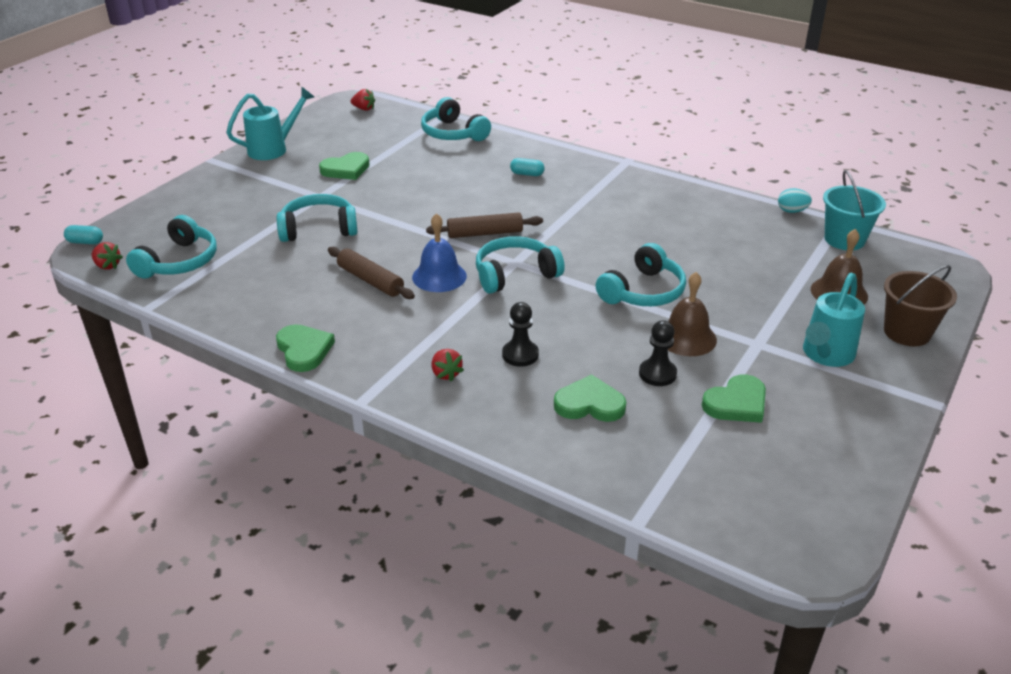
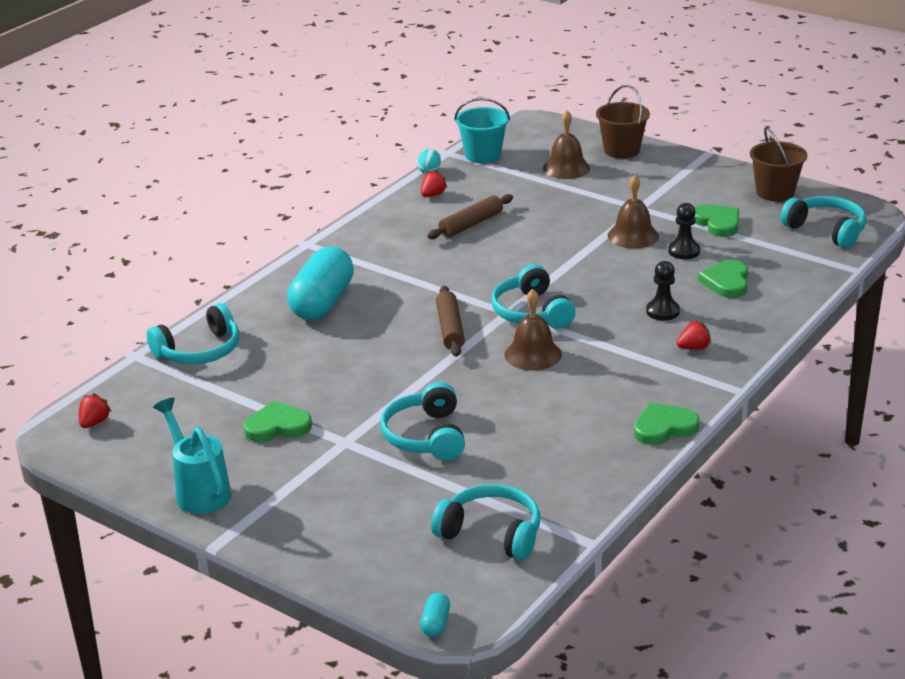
camera: 85 degrees left, 5 degrees down
(107, 266) = (497, 591): red strawberry -> red strawberry (433, 195)
(346, 169) = (277, 426): green heart -> green heart turned 75 degrees counterclockwise
(370, 280) = (539, 395): brown rolling pin -> brown rolling pin (471, 224)
(439, 276) = (533, 354): blue bell -> brown bell
(527, 174) = (322, 302): turquoise capsule -> turquoise capsule, size x2.48
(643, 292) = (563, 250): turquoise headphones -> turquoise headphones (826, 230)
(825, 356) = (654, 183): turquoise watering can -> none
(842, 460) = (775, 192): none -> brown bucket

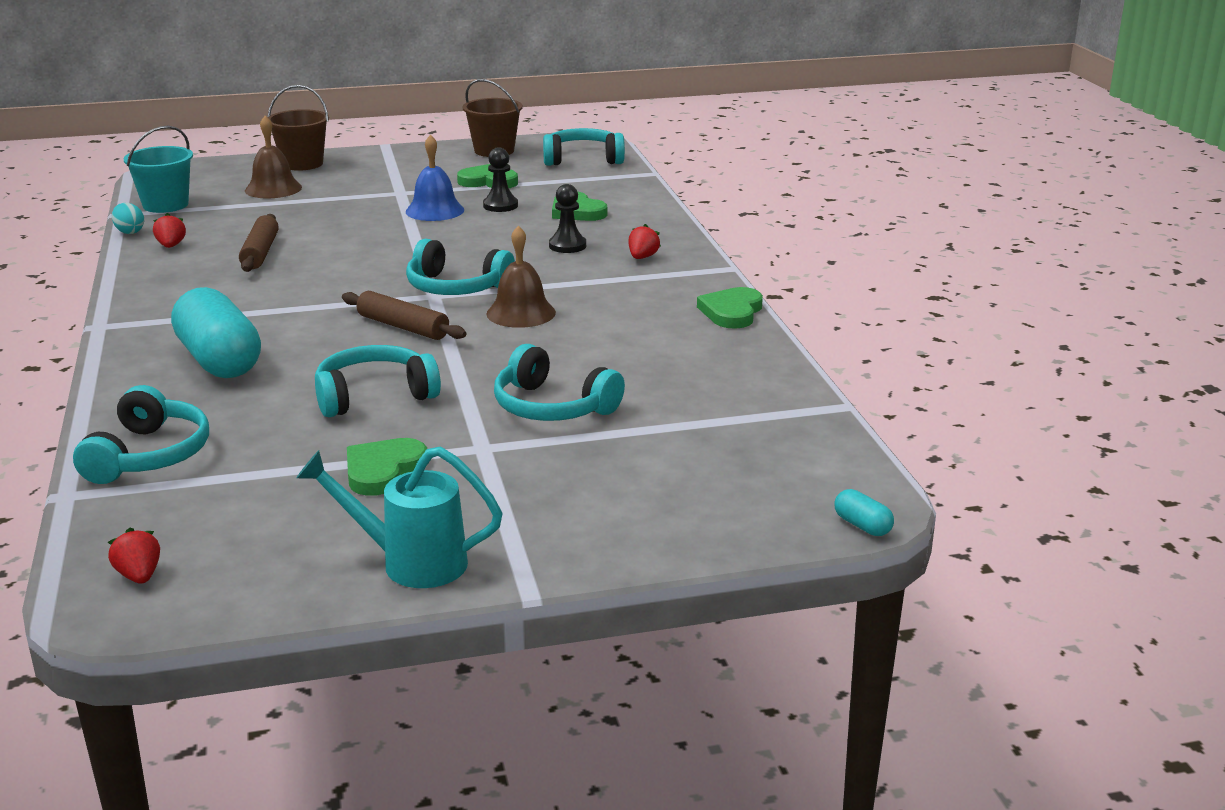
camera: 50 degrees left, 5 degrees down
(491, 533) = (761, 441): turquoise headphones -> turquoise headphones (374, 396)
(633, 235) = (435, 210): brown bell -> blue bell

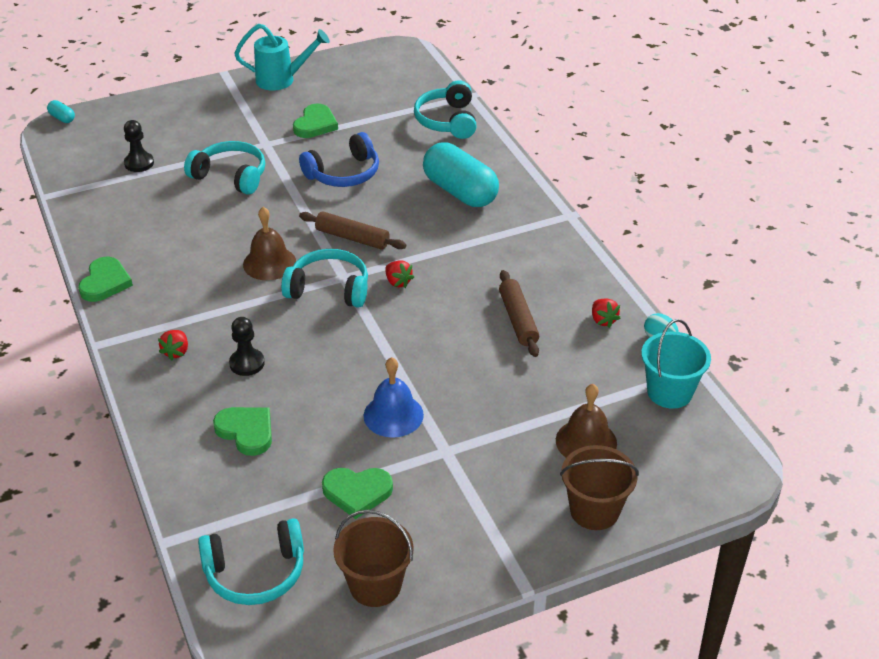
camera: 170 degrees right, 15 degrees up
(139, 576) = (401, 63): red strawberry -> red strawberry (398, 282)
(374, 396) = (344, 173): turquoise headphones -> blue headphones
(500, 206) = (328, 434): black pawn -> black pawn (139, 163)

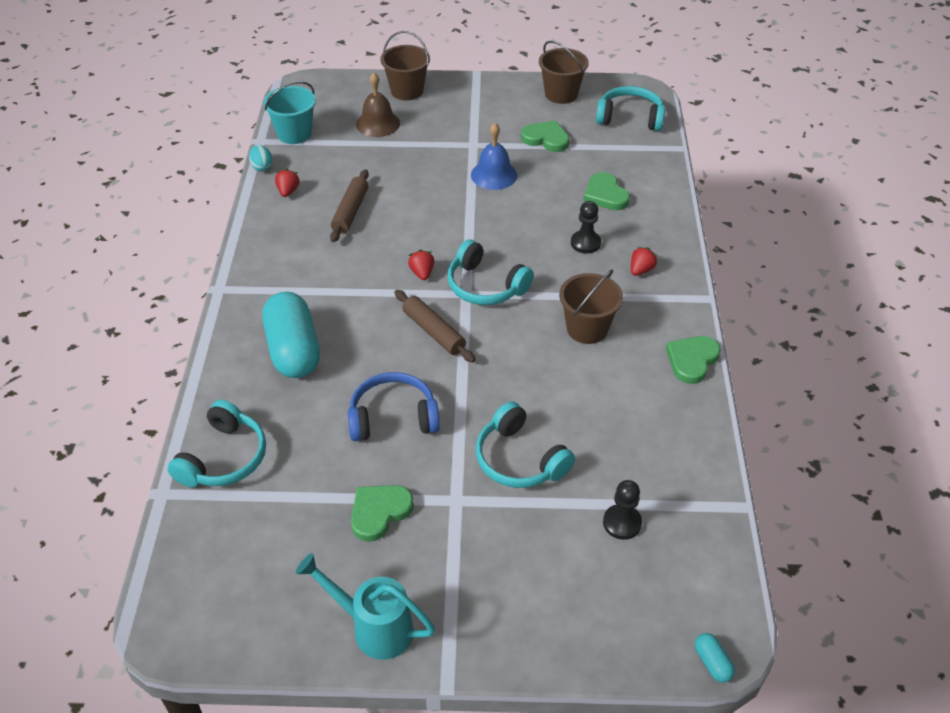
camera: 155 degrees left, 5 degrees up
(213, 280) = (587, 329): none -> brown bucket
(269, 263) = (526, 330): brown bell -> none

